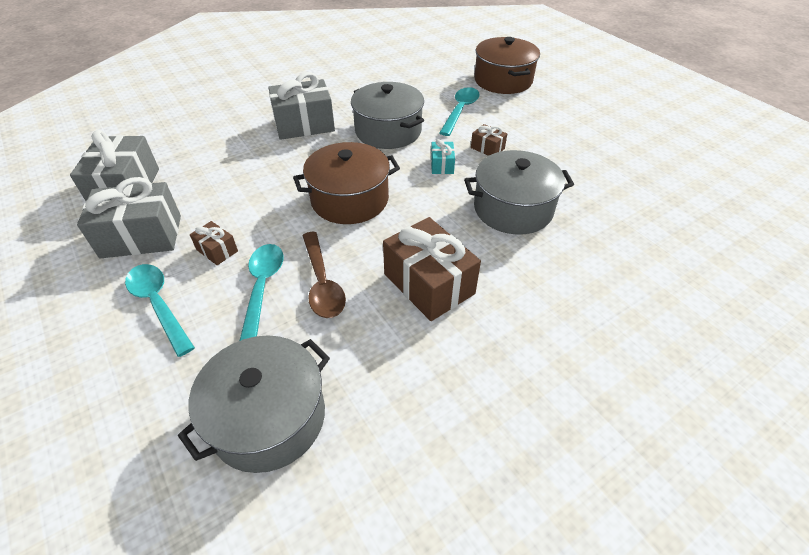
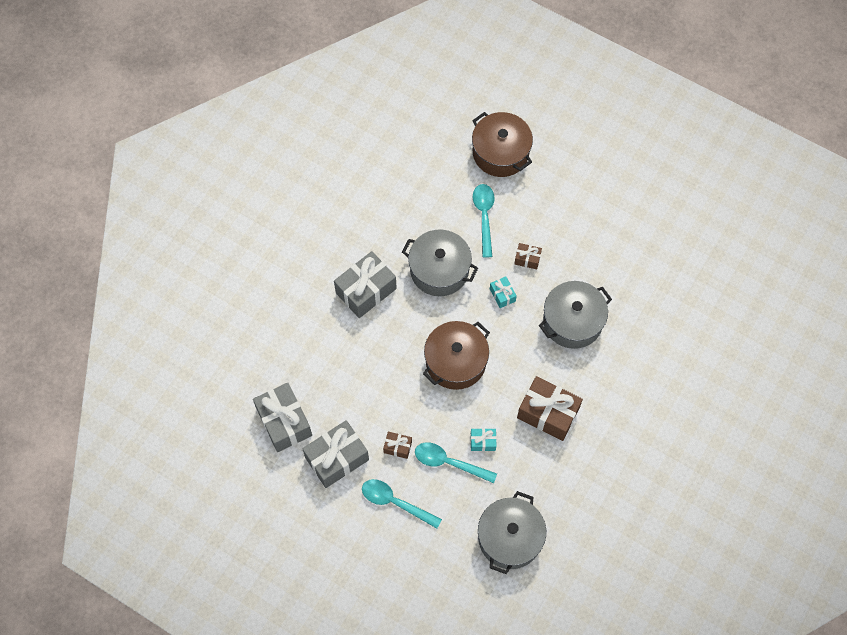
camera: 25 degrees left, 20 degrees up
(262, 288) = (449, 462): turquoise spoon -> turquoise spoon turned 45 degrees counterclockwise
(322, 283) = (483, 442): brown spoon -> turquoise gift

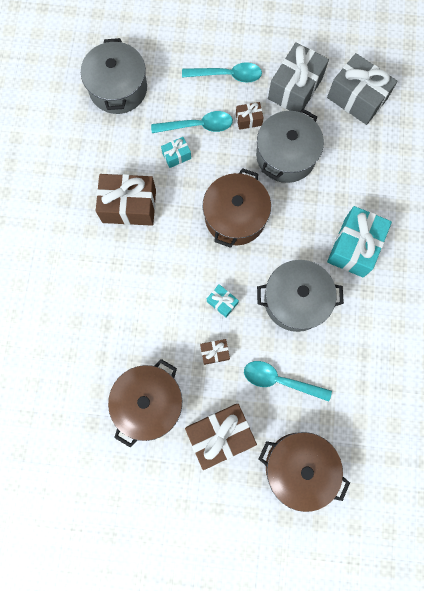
camera: 155 degrees right, 10 degrees up
(366, 291) = (354, 247): grey gift -> turquoise gift
(484, 216) = (280, 380): turquoise spoon -> turquoise spoon turned 135 degrees clockwise
(551, 199) = (220, 434): none -> brown gift
(572, 321) = (142, 306): grey pot -> grey pot (286, 155)
(598, 245) = (149, 402): none -> brown pot

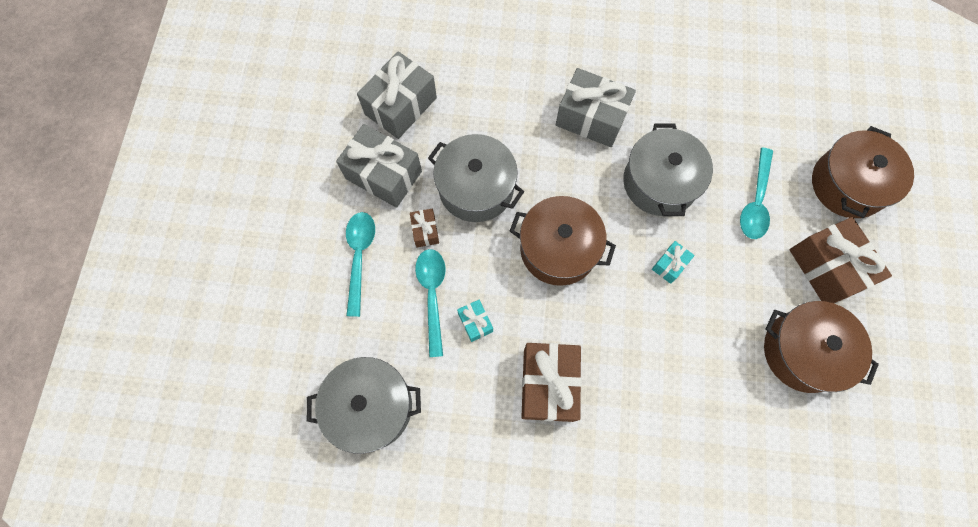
camera: 90 degrees left, 5 degrees down
(214, 352) = (732, 274): brown gift -> none
(354, 247) = (591, 118): turquoise gift -> grey gift

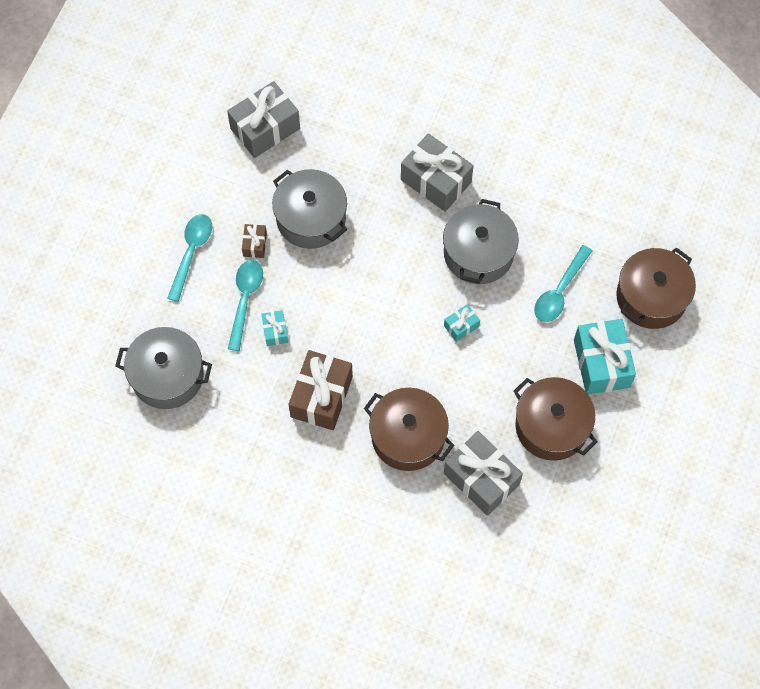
camera: 15 degrees right, 5 degrees down
(383, 175) = (232, 187): grey gift -> grey gift (481, 479)
(558, 249) = (367, 288): brown pot -> brown pot (408, 436)
(827, 268) = (601, 363): brown gift -> turquoise gift

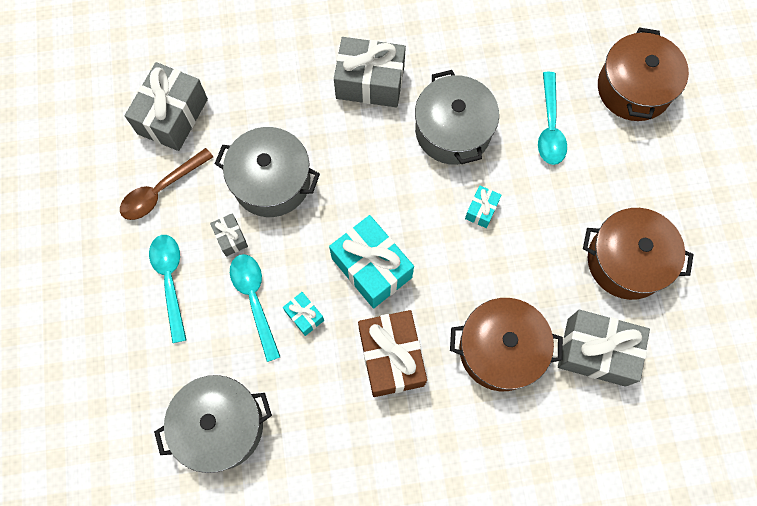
camera: 30 degrees left, 5 degrees up
(224, 181) = (161, 190): none -> brown spoon
(255, 245) = (231, 238): brown gift -> grey gift
(601, 363) = (631, 175): turquoise gift -> turquoise gift (371, 268)

